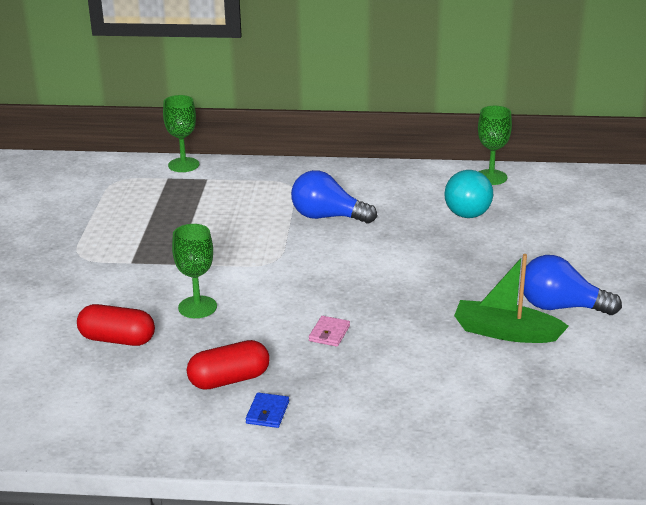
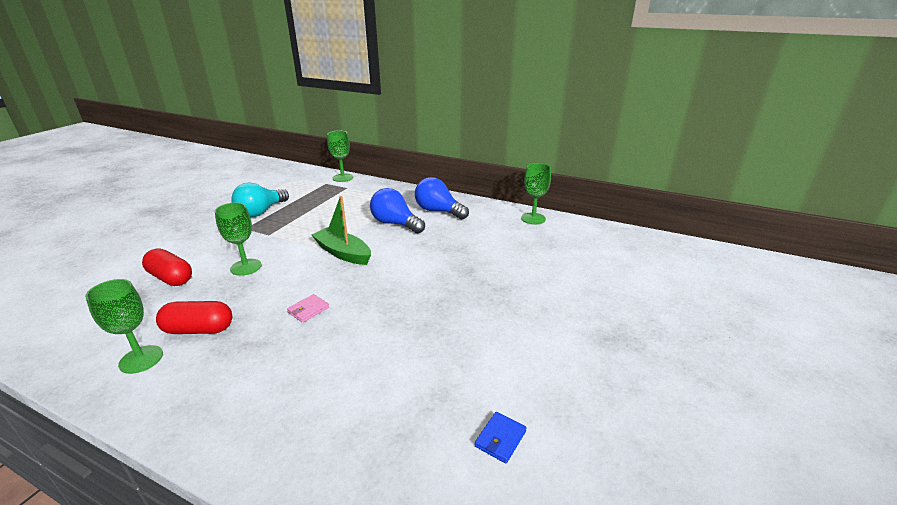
camera: 20 degrees right, 0 degrees up
(202, 419) = (141, 359): none -> green goblet
(267, 412) = (190, 368): blue wallet -> blue wallet (500, 439)
(468, 209) = (498, 237): turquoise light bulb -> turquoise light bulb (261, 212)
(505, 332) = (444, 346): green boat -> green boat (343, 253)
(561, 307) = (511, 334): blue light bulb -> blue light bulb (438, 211)

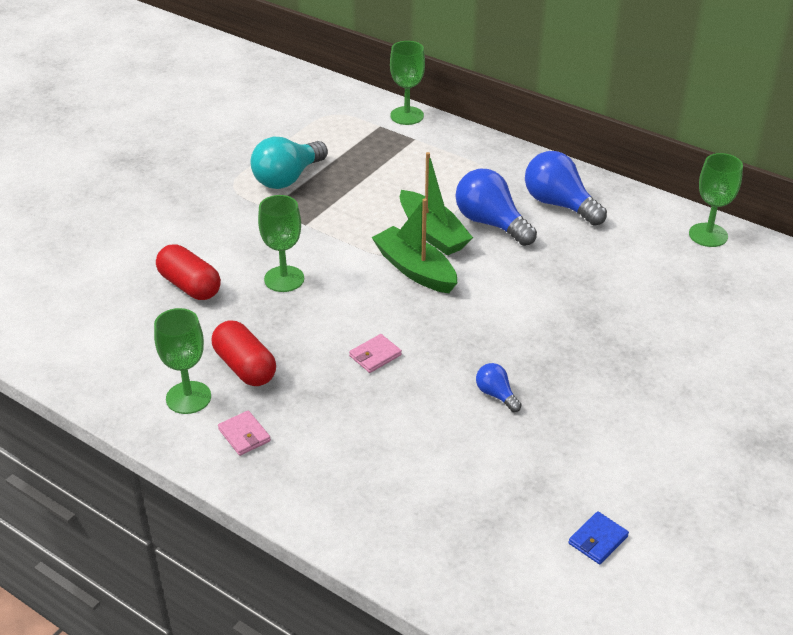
camera: 10 degrees right, 10 degrees up
(183, 385) = (244, 435): none -> pink wallet
(199, 330) = (245, 367): red capsule -> red capsule turned 45 degrees clockwise
(356, 232) = (432, 233): none -> green boat
(403, 327) = (496, 395): none -> blue light bulb

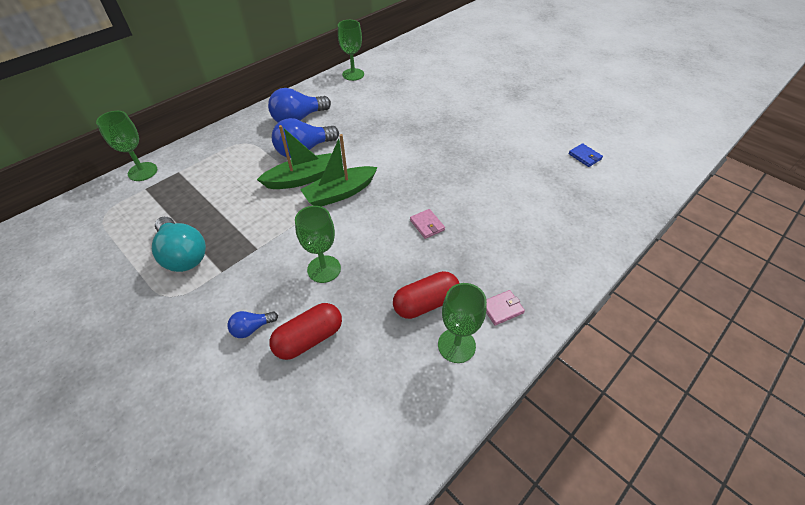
camera: 80 degrees left, 10 degrees up
(496, 395) = (473, 175): blue light bulb -> blue light bulb (252, 328)

